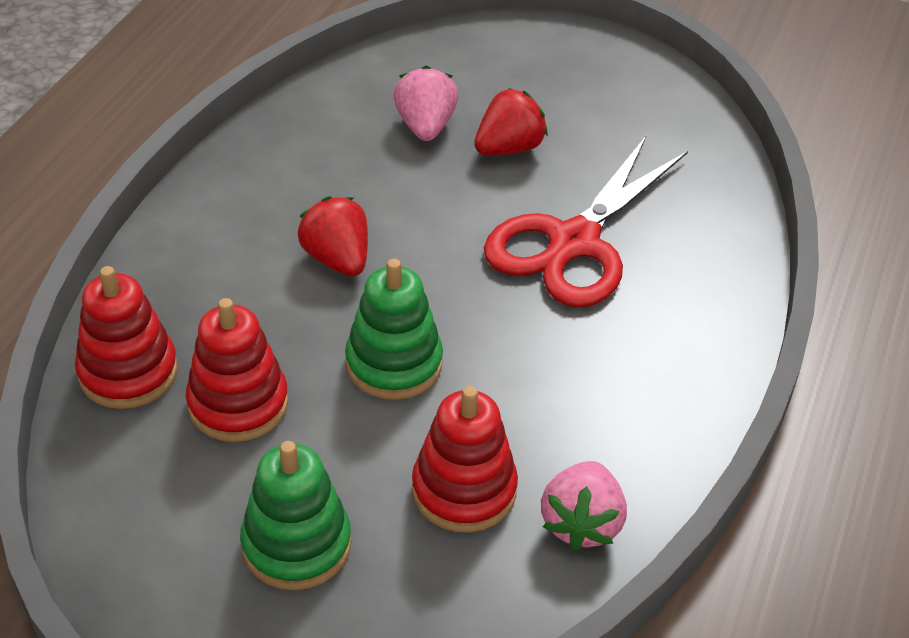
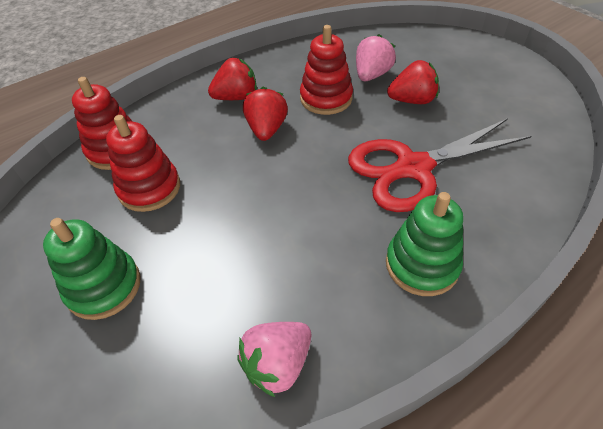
camera: 35 degrees right, 5 degrees up
(248, 226) = (236, 97): none -> red strawberry
(394, 364) = (248, 200): green stacking toy -> green stacking toy (422, 265)
(464, 490) = (222, 300): red stacking toy -> red stacking toy (326, 98)

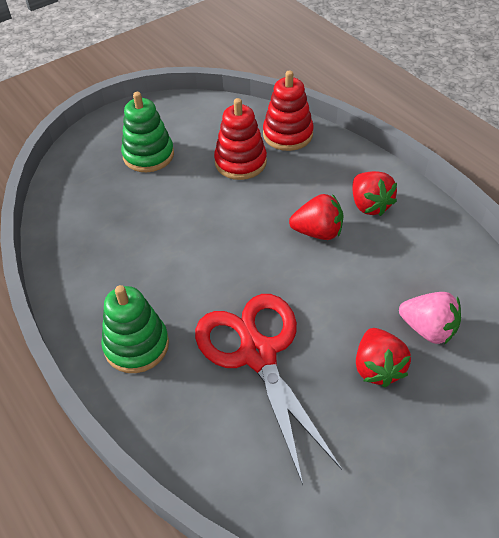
camera: 90 degrees right, 0 degrees up
(277, 364) = (70, 250): pink strawberry -> none
(326, 98) = (374, 281): red stacking toy -> none

